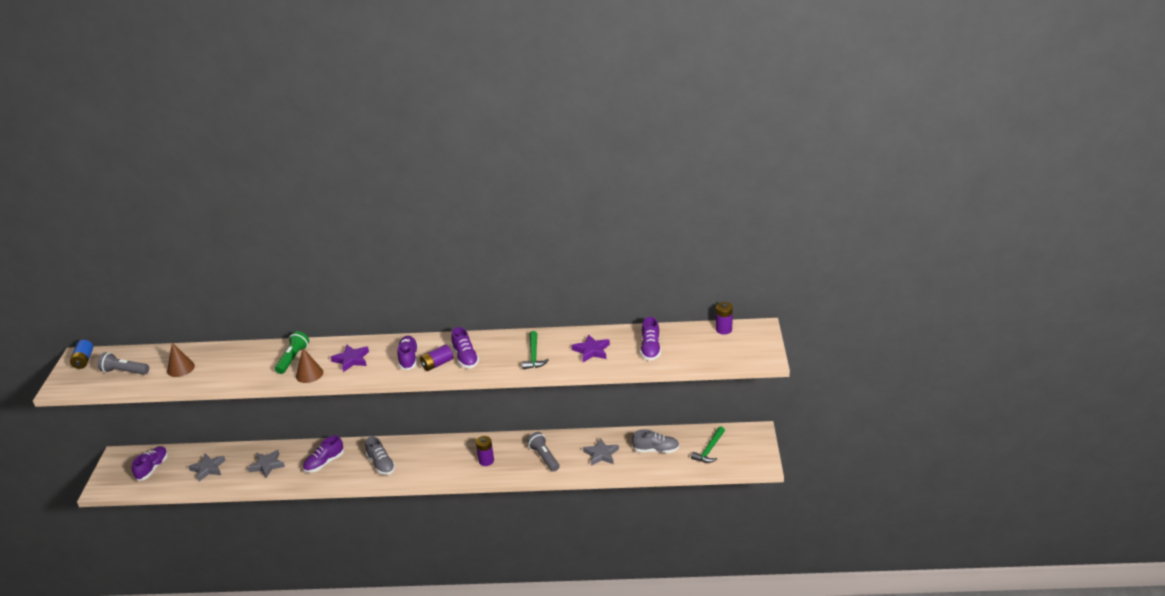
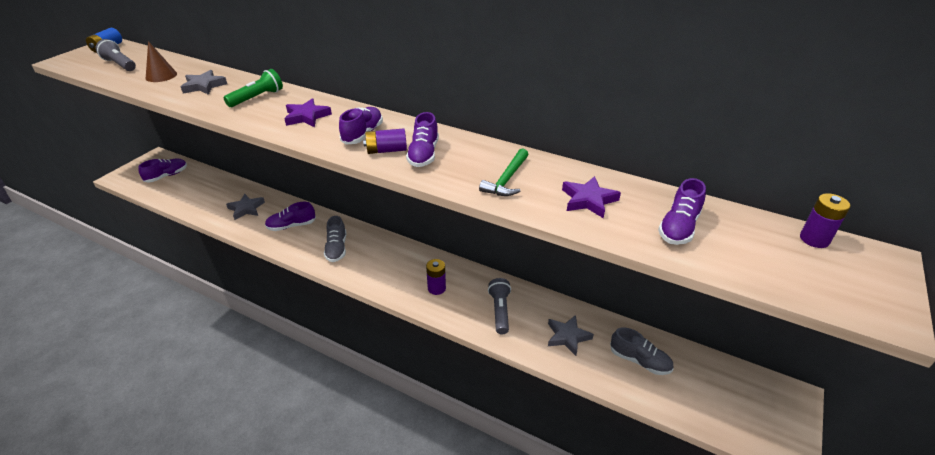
camera: 25 degrees right, 5 degrees up
(208, 468) = (202, 193): grey star -> grey star (204, 86)
(309, 374) = (254, 116): brown cone -> none
(709, 450) = (714, 393): green hammer -> none

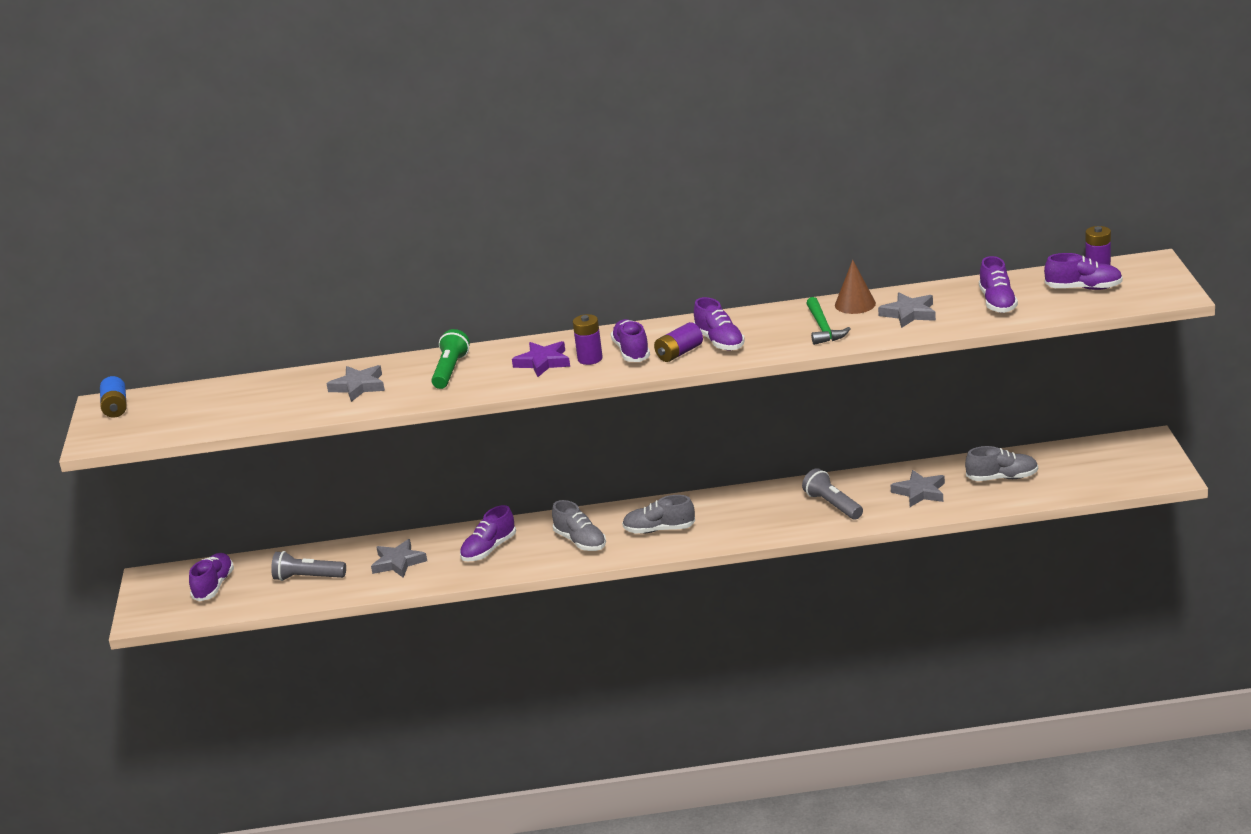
camera: 30 degrees left, 10 degrees down
(120, 64) = (189, 413): grey flashlight -> grey flashlight (307, 577)
(161, 76) = (277, 400): brown cone -> brown cone (855, 304)
(383, 266) = (659, 530): none -> grey shoe
(436, 288) = (744, 519): purple battery -> purple battery (590, 359)
(588, 200) = (909, 314): purple star -> grey star
(781, 254) = (1083, 288): none -> purple shoe

